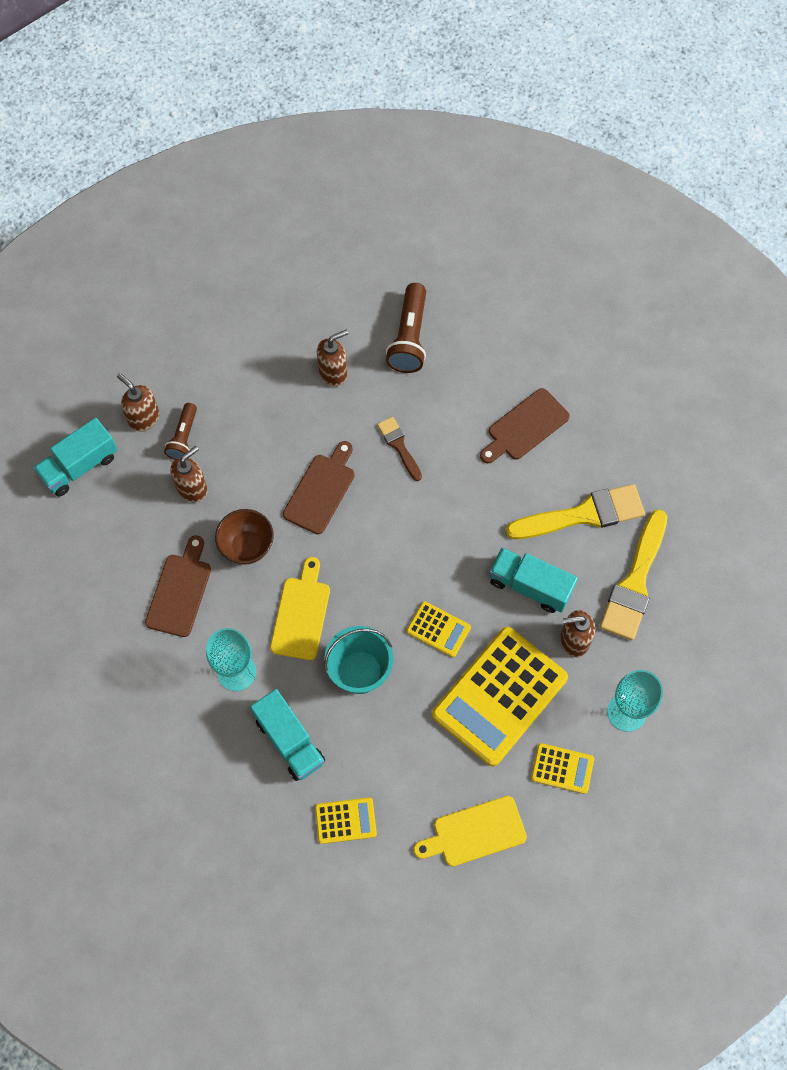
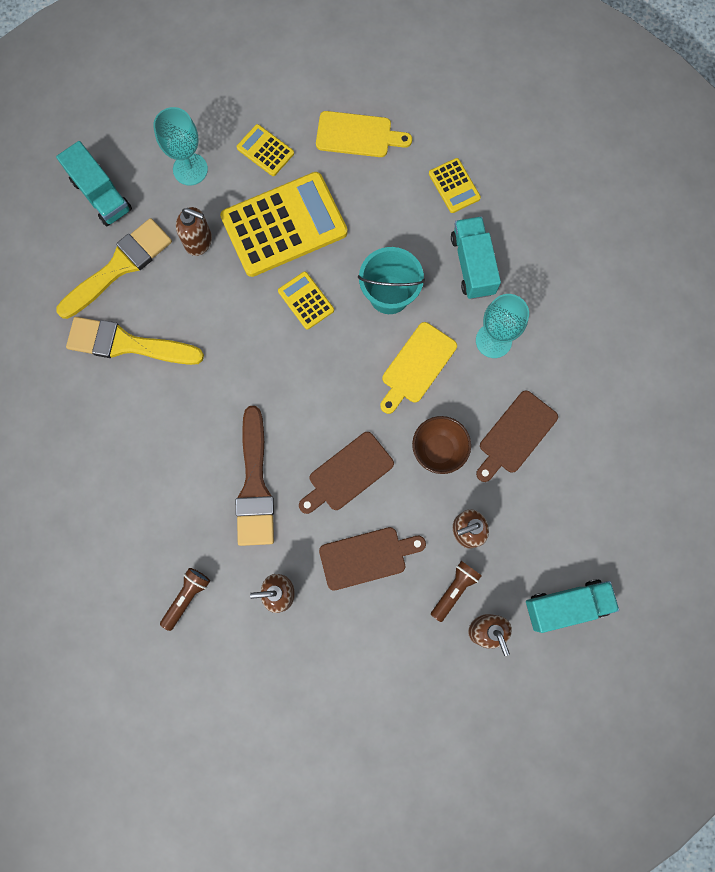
camera: 155 degrees left, 10 degrees up
(345, 821) = (454, 186): yellow calculator -> yellow calculator turned 135 degrees counterclockwise
(399, 446) = (255, 485): brown brush -> brown brush, size x1.86
(409, 338) = (187, 597): brown flashlight -> brown flashlight, size x0.62
(525, 427) = (129, 450): brown cutting board -> brown cutting board (367, 557)
(530, 586) = (209, 302): turquoise truck -> turquoise truck (101, 195)

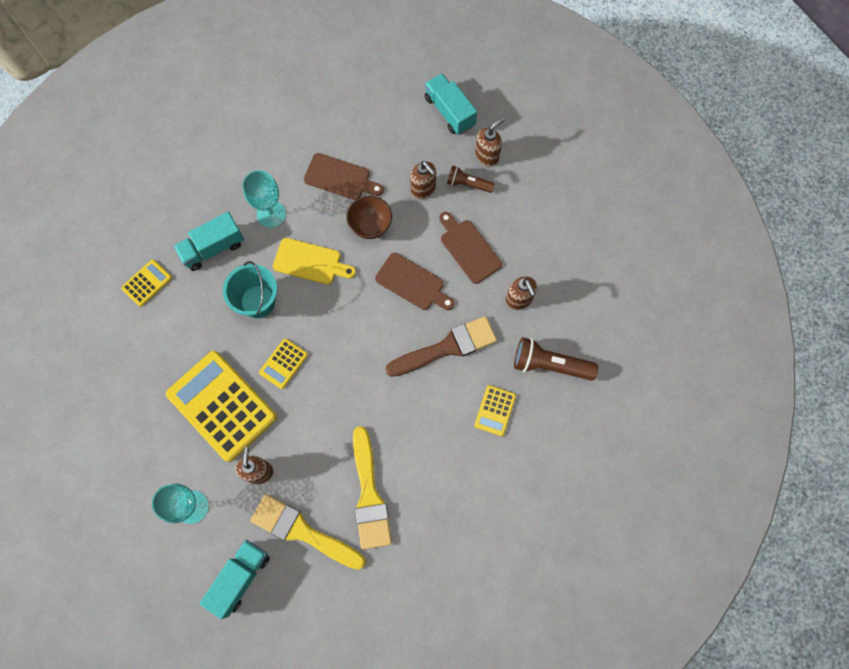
camera: 110 degrees left, 5 degrees down
(187, 597) = (549, 364): brown flashlight -> brown flashlight, size x1.62
(265, 150) = (156, 448): yellow calculator -> yellow calculator (495, 410)
(357, 135) = (120, 375): yellow cutting board -> none

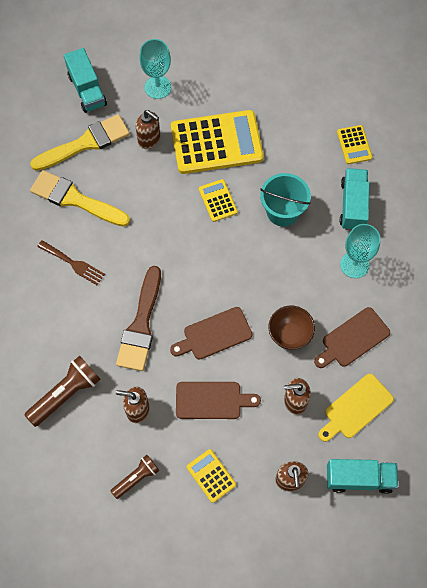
camera: 125 degrees right, 5 degrees down
(310, 262) = (289, 268): yellow cutting board -> yellow cutting board (356, 408)
(433, 447) = (73, 263): none -> brown fork
(468, 184) = (273, 443): brown flashlight -> brown flashlight (136, 478)
(495, 410) = (64, 326): yellow calculator -> yellow calculator (211, 475)

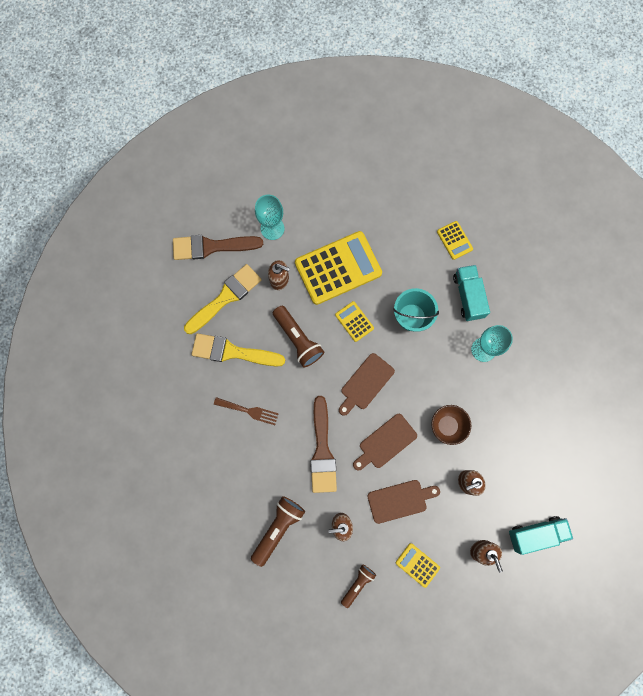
camera: 15 degrees left, 10 degrees up
(87, 90) = (211, 247): turquoise truck -> brown brush
(150, 204) = (298, 339): none -> brown flashlight
(353, 339) = (499, 415): brown cutting board -> brown cutting board (365, 383)
(356, 408) = (517, 475): yellow cutting board -> none

